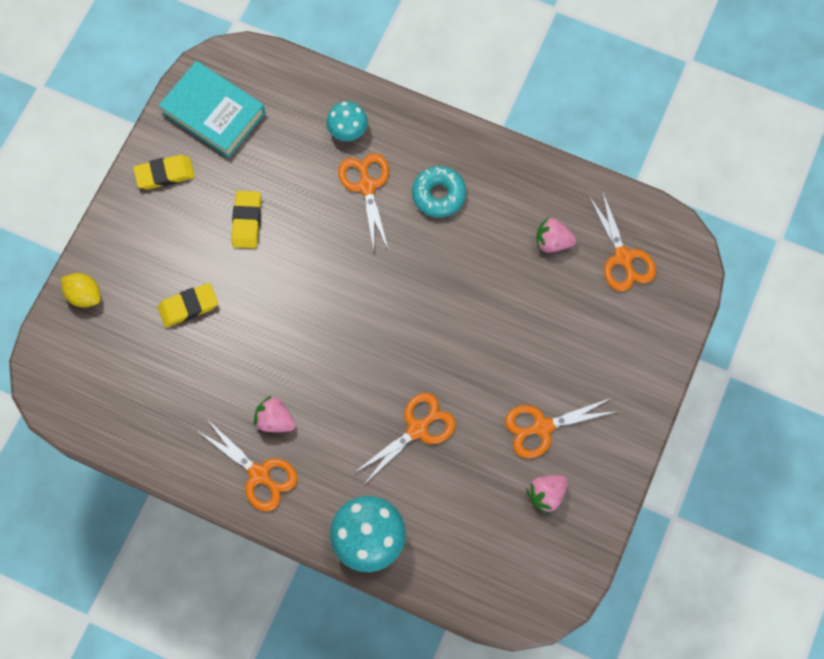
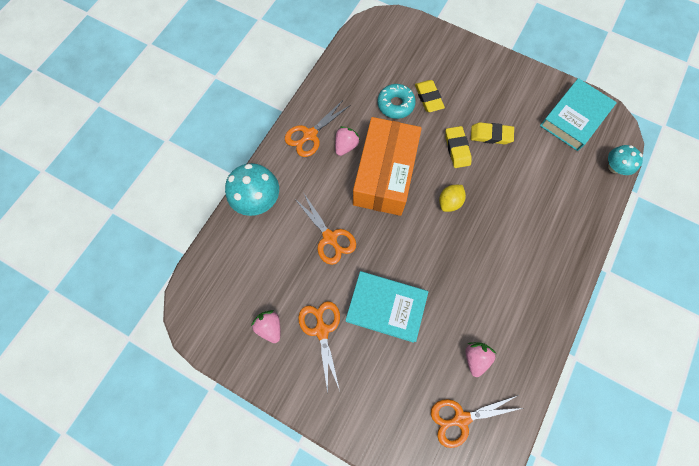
camera: 95 degrees right, 0 degrees up
(85, 295) = (438, 41): yellow lemon -> yellow lemon (449, 202)
(165, 174) = (525, 87): yellow eraser -> yellow eraser (457, 149)
(318, 362) = (385, 175): none -> orange box
(348, 131) = (566, 206): turquoise mushroom -> turquoise mushroom (614, 167)
(366, 186) = (520, 217): orange scissors -> none
(438, 195) = (515, 269): turquoise donut -> turquoise donut (395, 104)
(504, 349) = (386, 307): none -> turquoise book

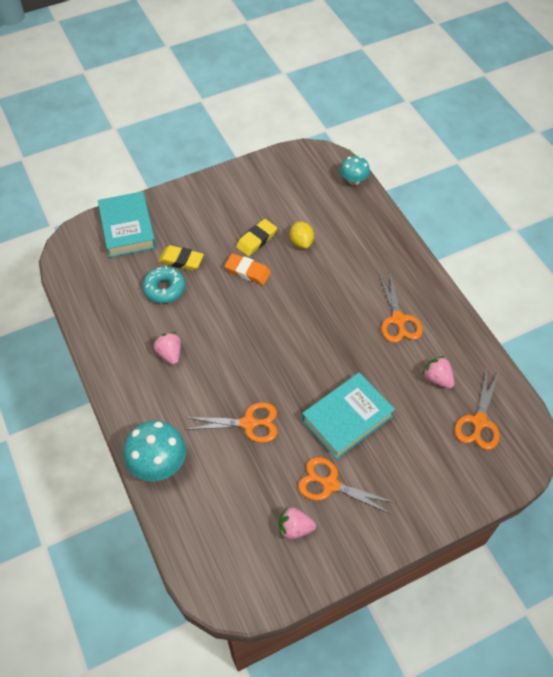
camera: 55 degrees left, 15 degrees down
(310, 135) = (131, 376): orange scissors -> orange scissors (398, 319)
(385, 175) = (225, 341): orange box -> none
(449, 202) = (291, 309): yellow lemon -> yellow lemon (301, 242)
(457, 149) = (247, 271): yellow eraser -> orange eraser
(574, 118) = (291, 176): turquoise book -> turquoise book (127, 228)

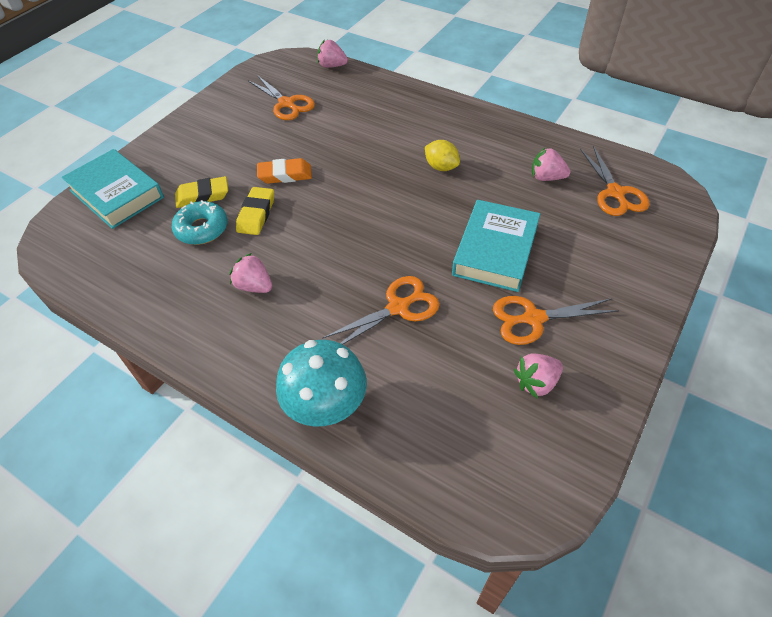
camera: 30 degrees left, 5 degrees down
(256, 240) = (273, 146): yellow eraser -> yellow eraser (256, 214)
(301, 242) = (321, 129): yellow lemon -> yellow lemon (441, 167)
(353, 180) = (332, 66): turquoise mushroom -> pink strawberry
(398, 319) = (468, 149): orange scissors -> orange scissors (286, 104)

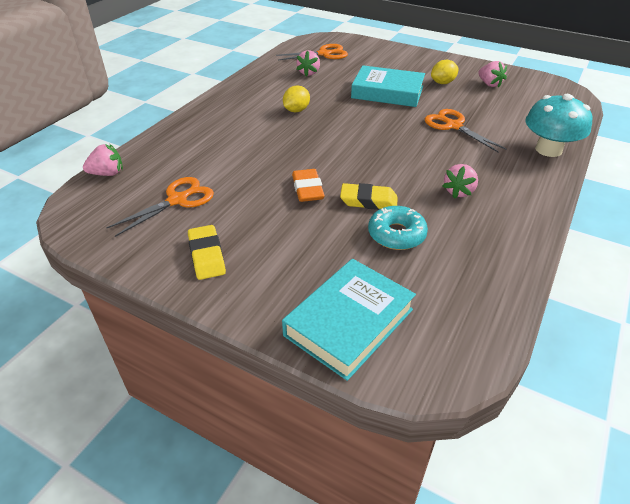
camera: 95 degrees left, 10 degrees down
(203, 196) = (345, 242): yellow eraser -> yellow eraser (207, 255)
(332, 66) = (107, 173): pink strawberry -> pink strawberry turned 120 degrees counterclockwise
(533, 318) = (442, 83): orange scissors -> yellow lemon

